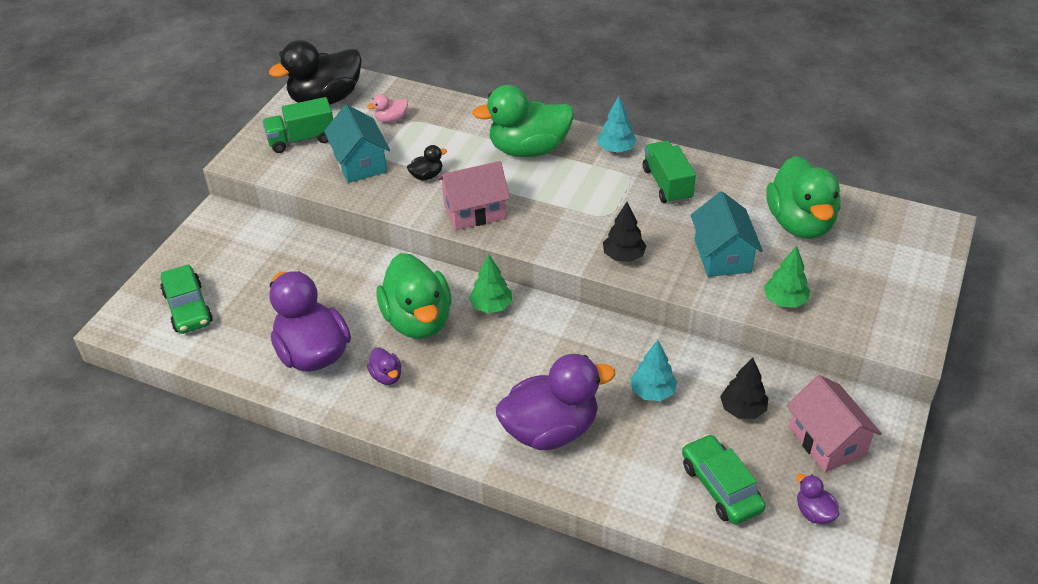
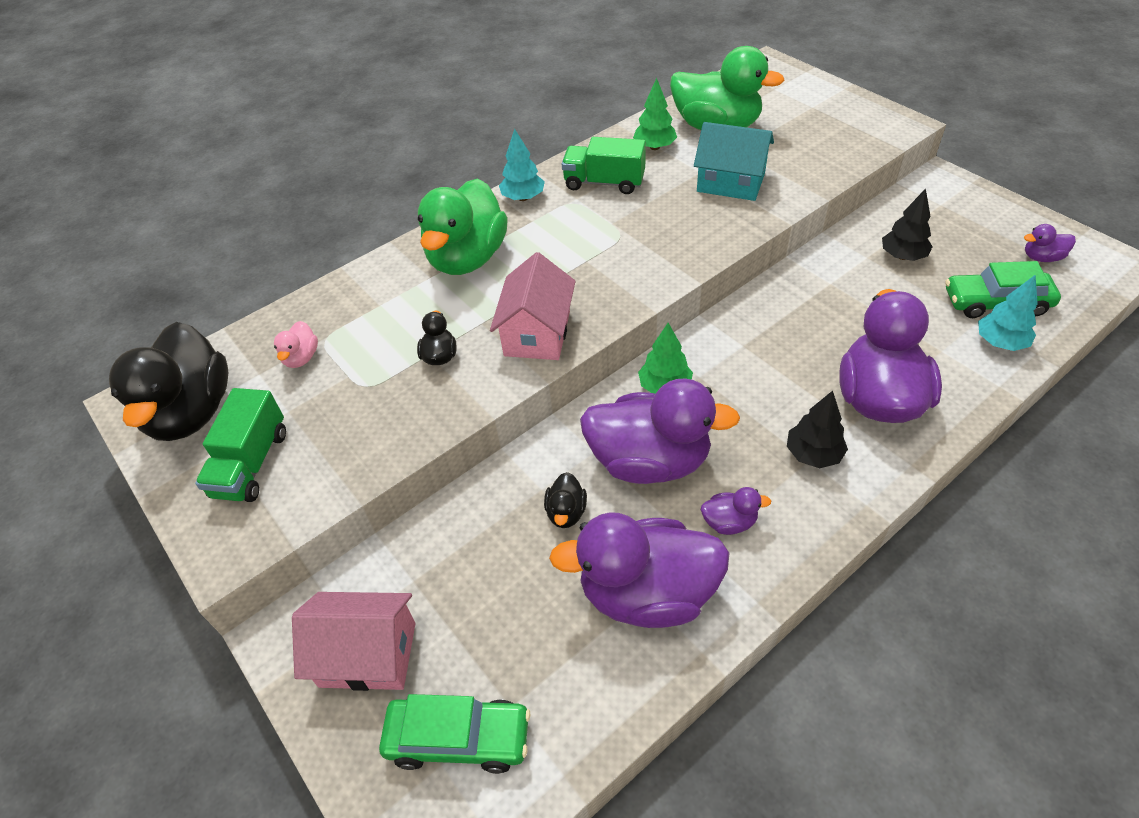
camera: 60 degrees left, 5 degrees up
(355, 295) = (566, 512): none -> black duck
(360, 163) = (358, 414): turquoise house -> none
(418, 320) = (649, 461): green duck -> purple duck
(623, 256) = (691, 244): black tree -> black tree (813, 454)
(652, 392) = (855, 306): turquoise tree -> turquoise tree (1000, 342)
(784, 301) = (813, 168): green tree -> green tree (654, 147)
(827, 441) = (959, 221): pink house -> pink house (368, 655)

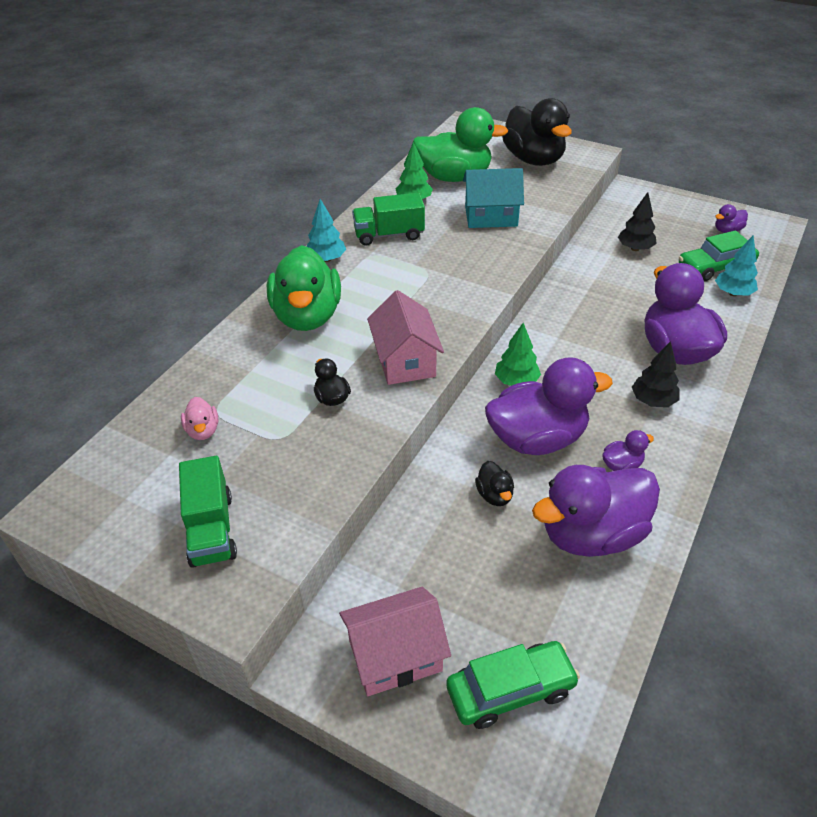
camera: 25 degrees left, 5 degrees down
(192, 412) = (122, 503): black duck -> black duck (534, 160)

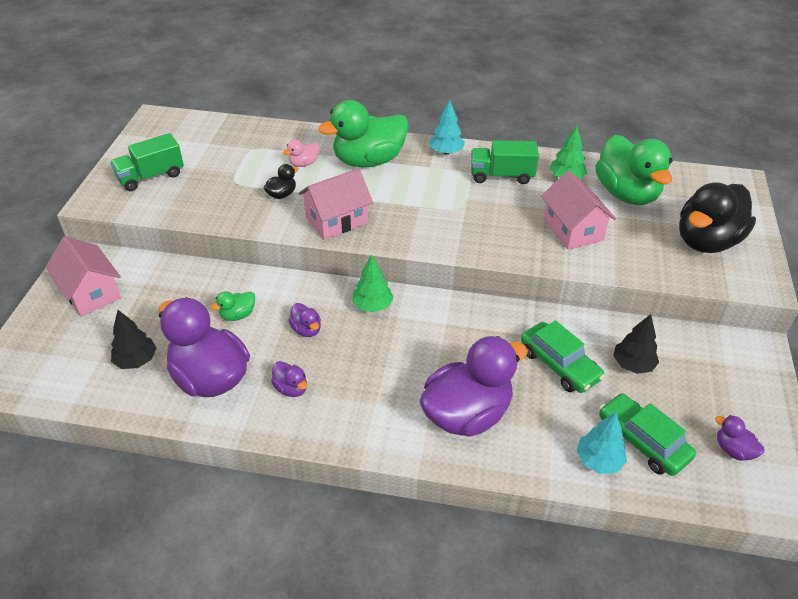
camera: 70 degrees right, 0 degrees up
(203, 431) = (233, 149): pink duck -> pink duck (304, 164)
(389, 235) = (501, 175): green truck -> green truck turned 60 degrees counterclockwise
(491, 216) = (573, 229): turquoise house -> pink house
(494, 495) = (238, 315): black duck -> green duck
(510, 690) = (68, 352): green car -> green car (559, 365)
(537, 439) = (306, 330): purple duck -> purple duck, size x0.43
(653, 401) = (383, 403): black tree -> black tree (136, 360)

